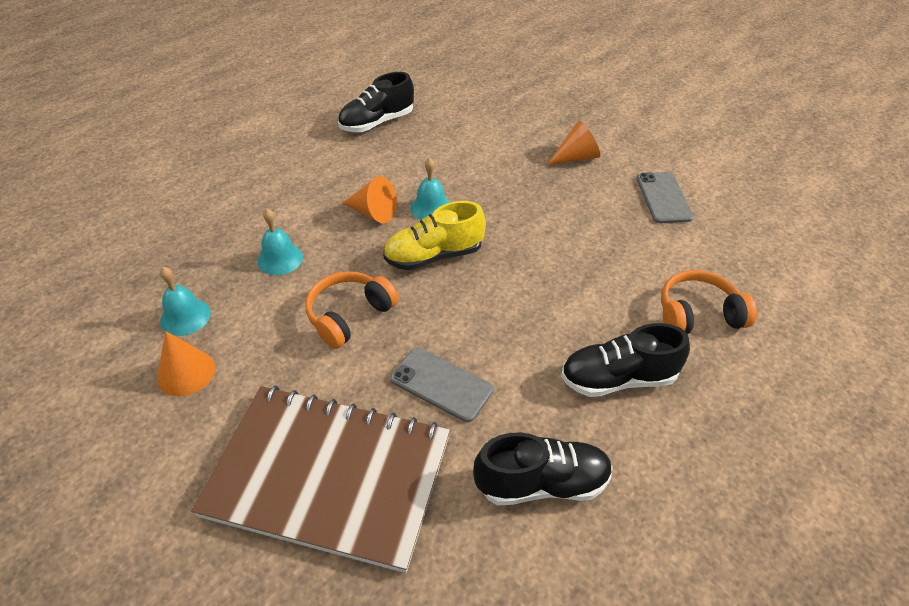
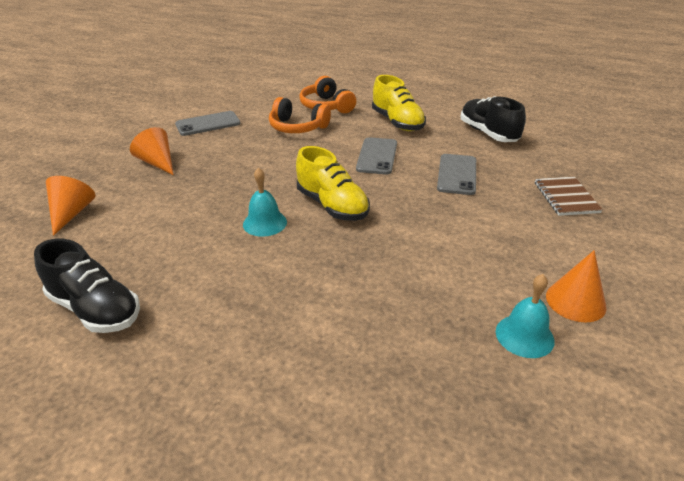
camera: 110 degrees left, 10 degrees down
(280, 259) = (397, 299): turquoise bell -> none
(328, 476) = (566, 197): brown notebook -> brown notebook, size x0.41
(349, 315) = (432, 230): orange headphones -> orange headphones (297, 127)
(373, 213) = (289, 257): orange cone -> orange cone (71, 213)
(522, 322) = (377, 156): none -> grey phone
(618, 379) = (397, 122): black shoe -> yellow shoe

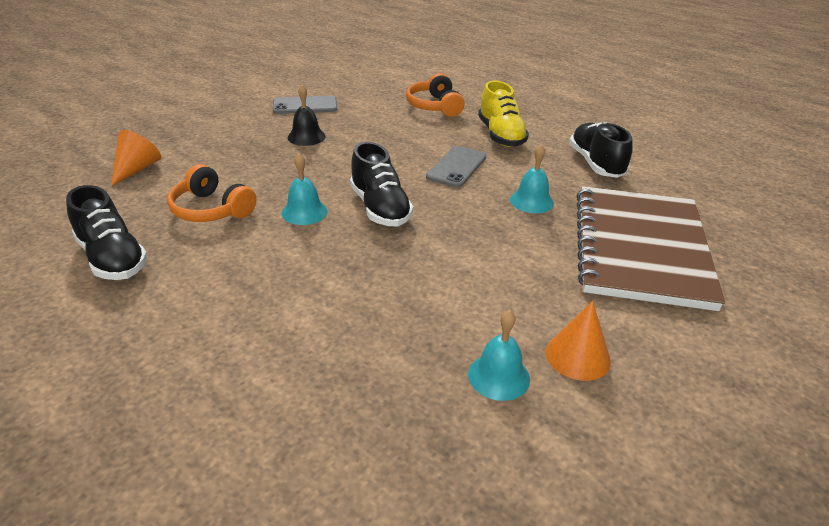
camera: 15 degrees right, 0 degrees up
(157, 163) = (237, 136): orange cone -> none
(226, 152) = (306, 137): none -> black bell
(297, 127) = (392, 123): orange headphones -> orange headphones (211, 209)
(332, 206) = (380, 208): yellow shoe -> black shoe
(457, 174) = (531, 201): grey phone -> turquoise bell
(566, 197) = (641, 248): brown notebook -> brown notebook, size x2.42

